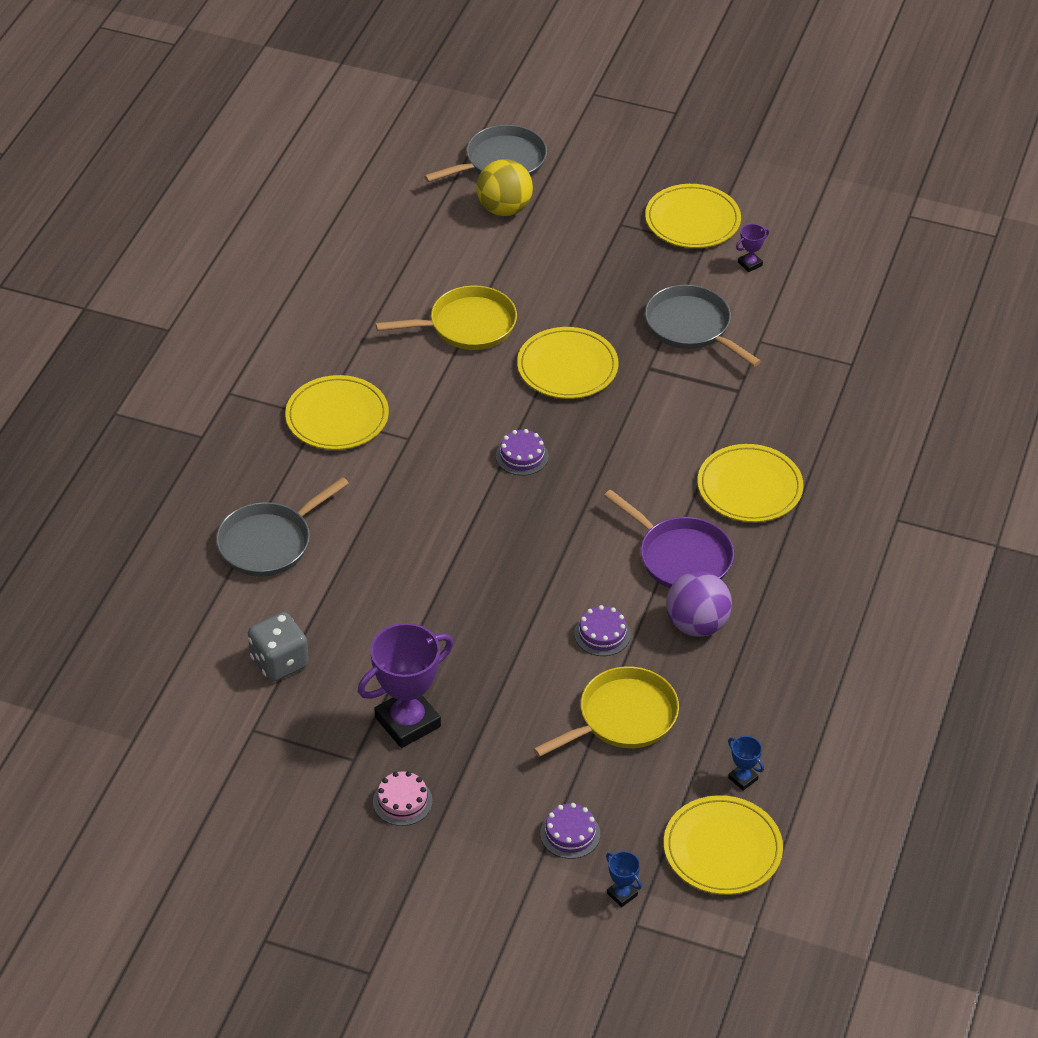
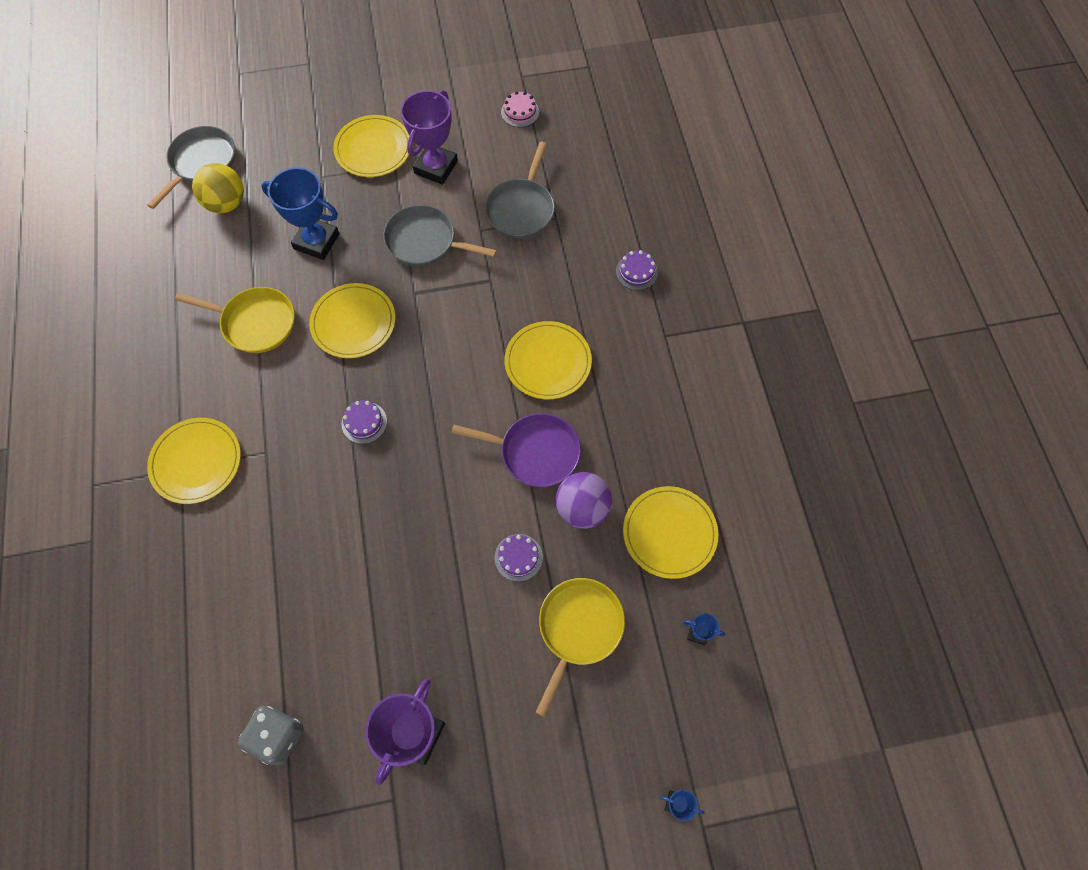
camera: 30 degrees left, 20 degrees up
(269, 542) = (205, 617): grey pan -> grey pan (521, 209)
(402, 801) = (456, 818): pink cake -> pink cake (520, 112)
(467, 325) = (255, 323): yellow pan -> yellow pan turned 60 degrees clockwise
(570, 833) = (603, 768): purple cake -> purple cake (636, 272)
(576, 280) = (316, 241): none -> blue trophy
(722, 849) = (722, 710): yellow plate -> yellow plate (669, 533)
(750, 264) = (436, 167): purple trophy -> purple trophy, size x2.29

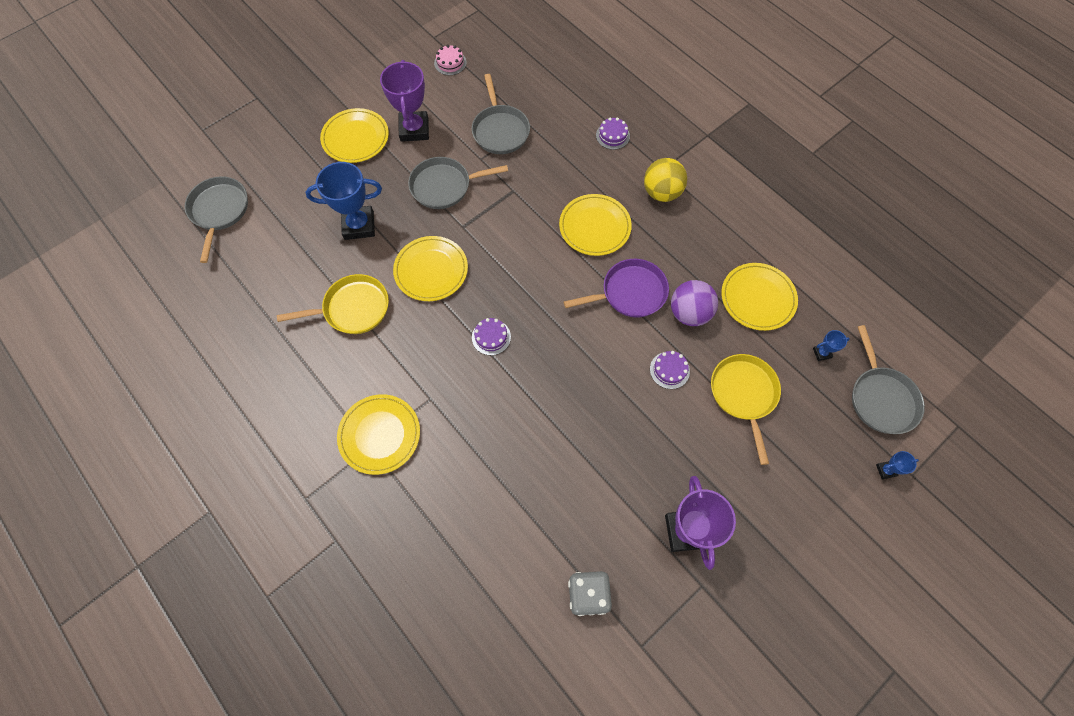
camera: 30 degrees left, 0 degrees up
(226, 203) = (263, 232): yellow ball -> yellow ball (661, 193)
(729, 722) = (881, 398): none -> grey pan

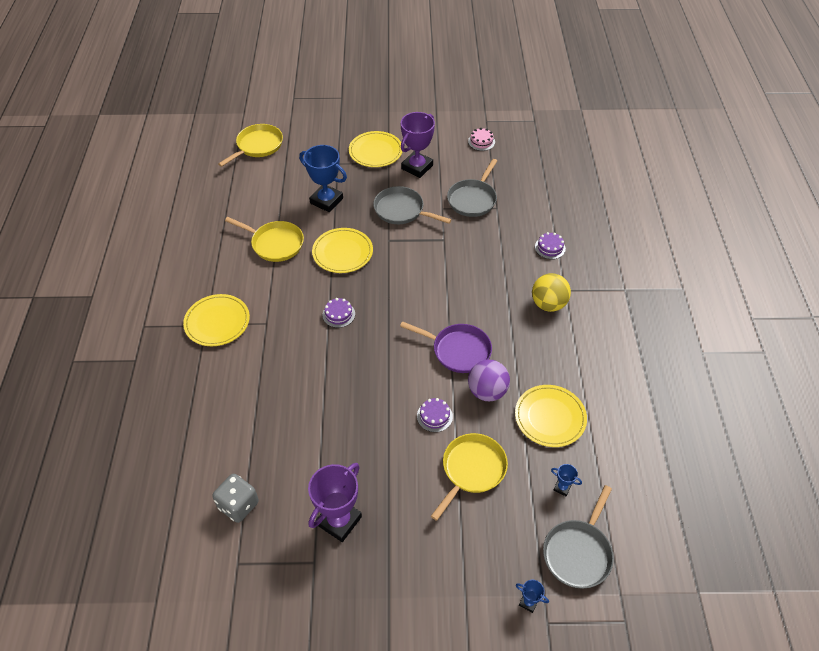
camera: 40 degrees right, 15 degrees down
(219, 211) = (258, 146): grey pan -> yellow pan
(594, 227) = (476, 295): yellow plate -> none

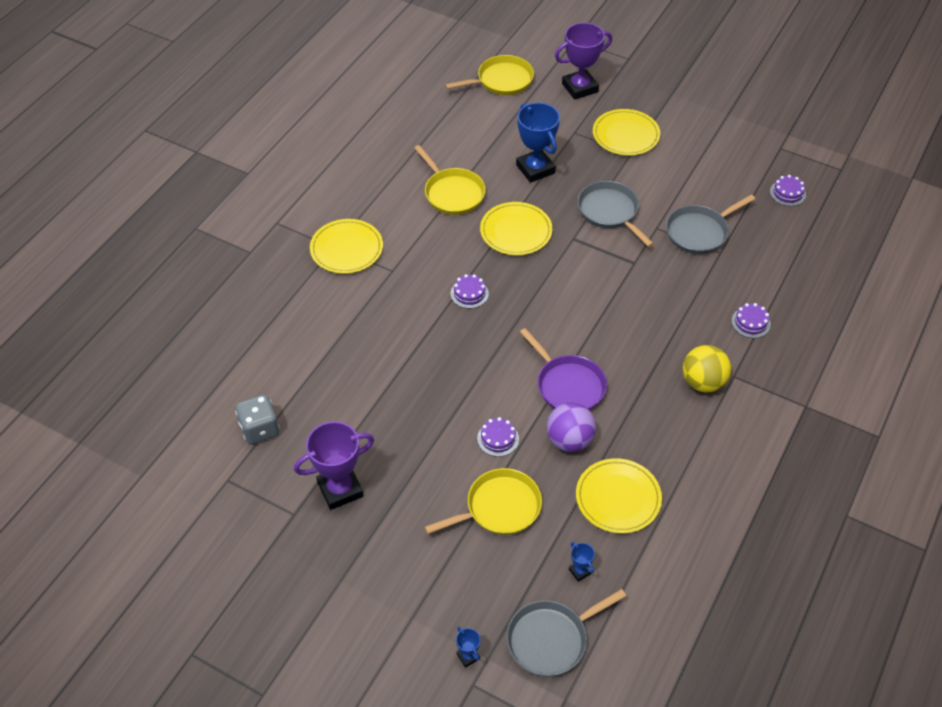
camera: 30 degrees right, 0 degrees up
(417, 167) = (660, 171): purple trophy -> purple trophy (579, 88)
(481, 141) = (757, 170): pink cake -> none
(511, 149) = (787, 193): none -> purple cake

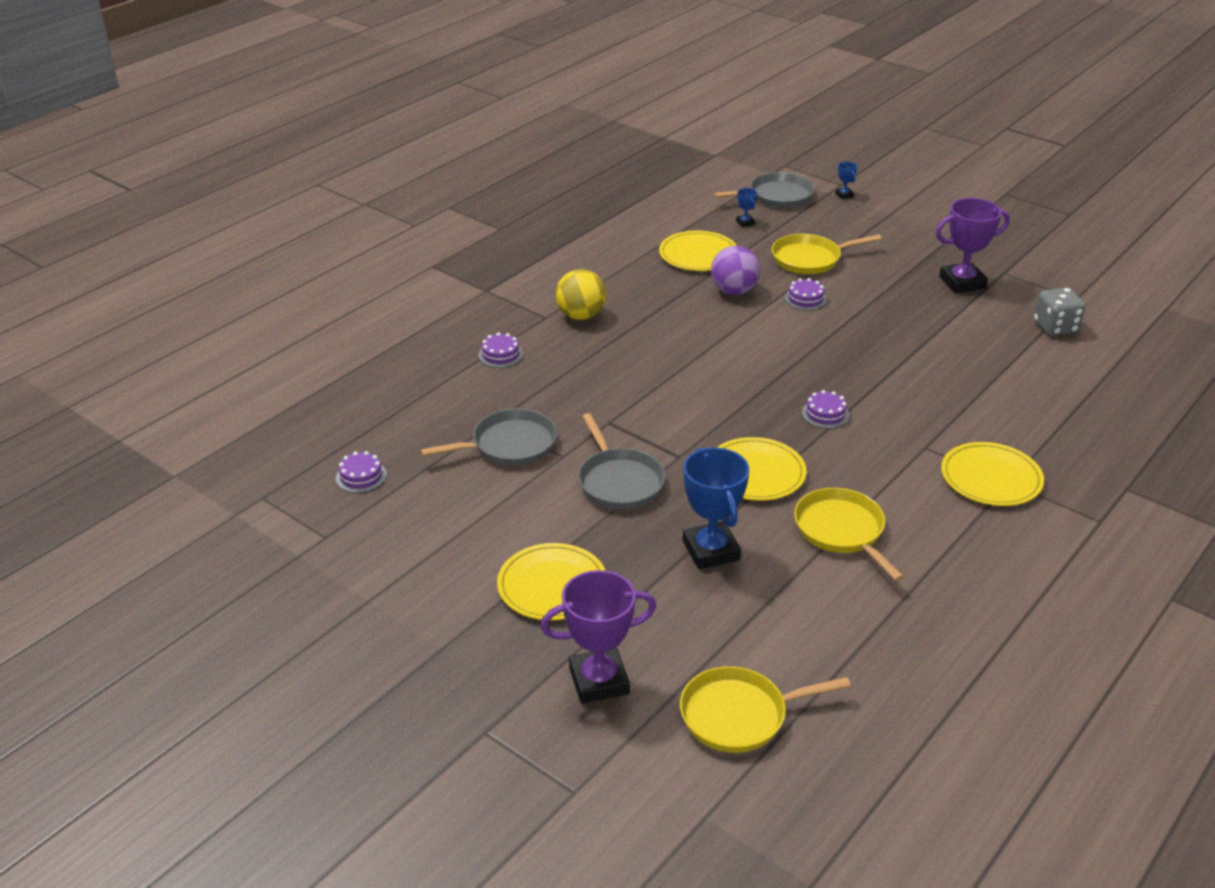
camera: 170 degrees left, 15 degrees down
(568, 385) = (725, 327): purple pan -> none

